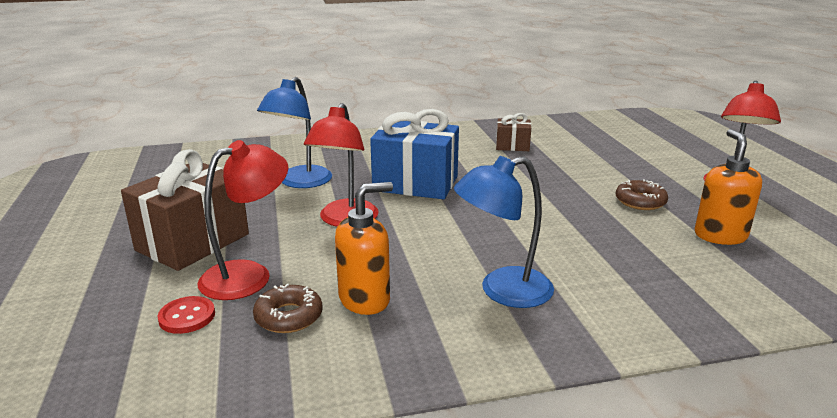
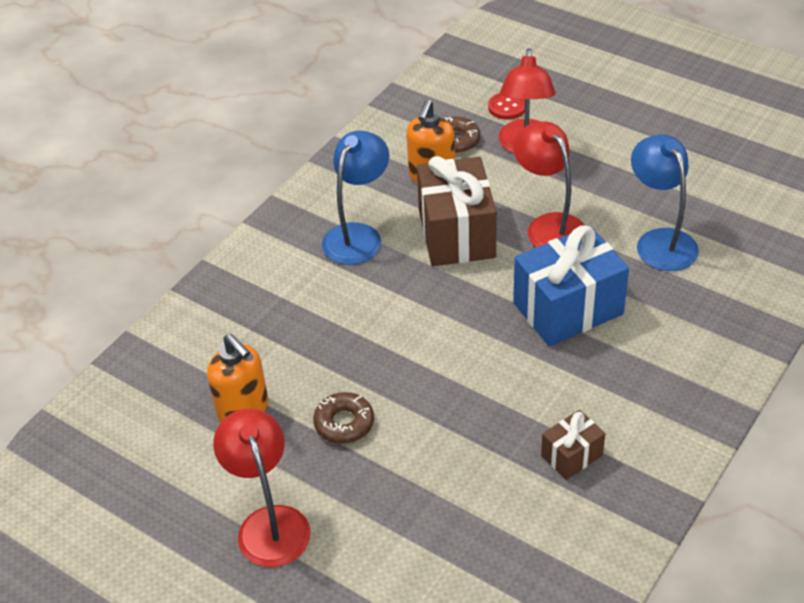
camera: 140 degrees right, 20 degrees up
(192, 242) = (608, 142): brown gift -> brown gift (456, 234)

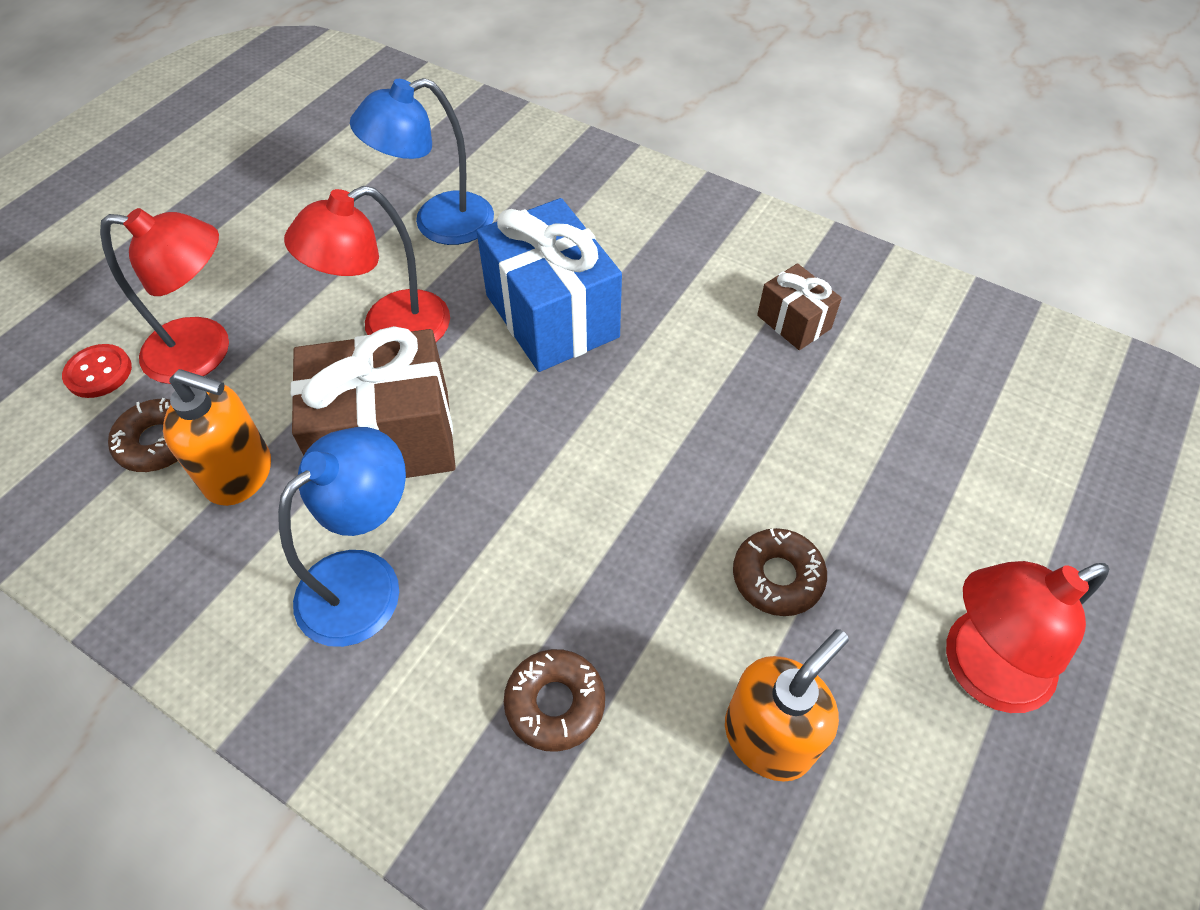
camera: 95 degrees left, 10 degrees up
(276, 317) = (555, 703): none -> brown donut
(358, 235) = (365, 580): blue lamp -> blue lamp turned 105 degrees clockwise

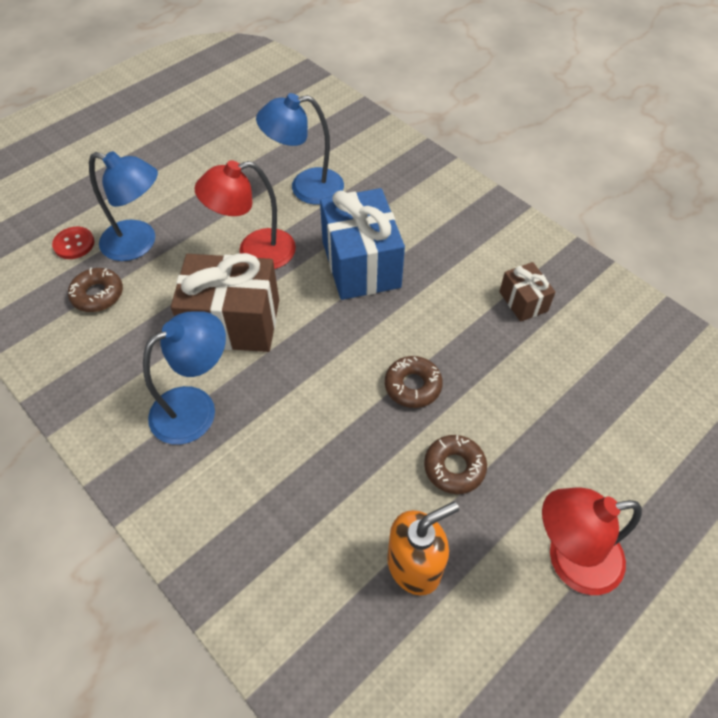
camera: 15 degrees right, 0 degrees up
(205, 351) = (139, 243): red lamp -> blue lamp
(240, 474) = (139, 325): orange soap dispenser -> none
(555, 703) = (288, 510): brown donut -> brown donut (412, 386)

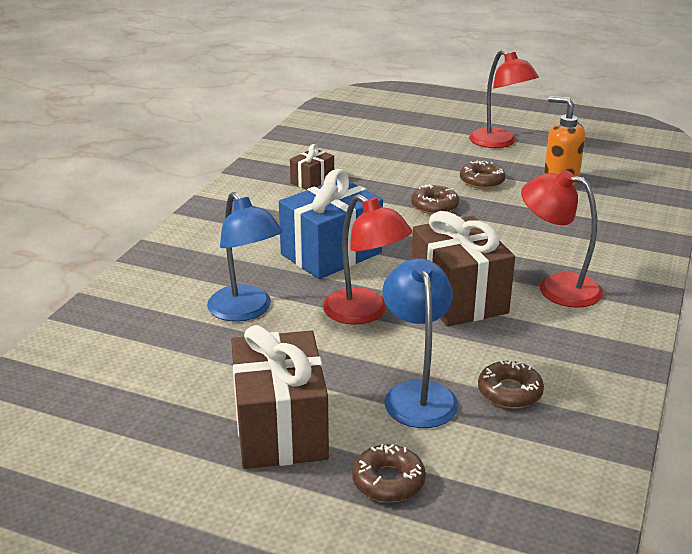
camera: 115 degrees left, 25 degrees down
(74, 244) = (462, 446): red button -> none
(79, 199) = (388, 481): none -> brown donut
(163, 168) = (280, 429): none -> brown gift
(195, 407) = (557, 287): blue lamp -> red lamp

